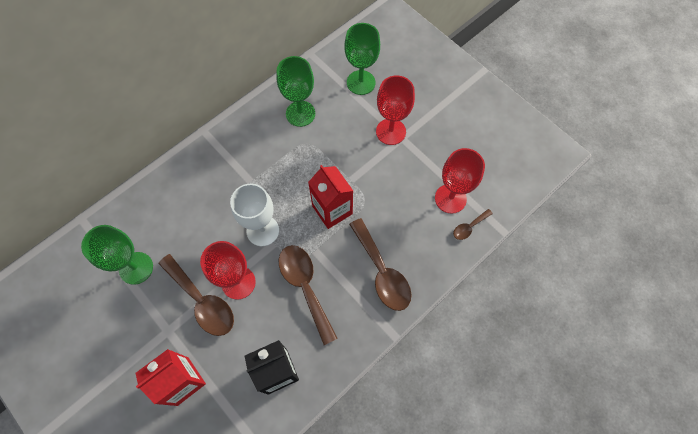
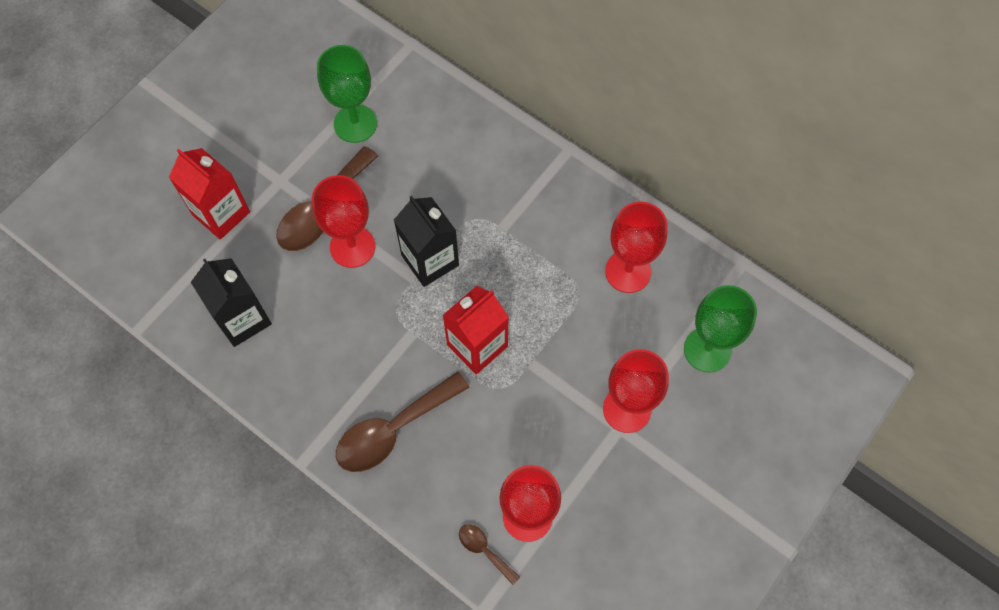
camera: 80 degrees right, 0 degrees up
(263, 231) = (430, 260): white goblet -> black carton
(300, 113) = (628, 271): green goblet -> red goblet
(305, 287) = (357, 331): brown spoon -> none

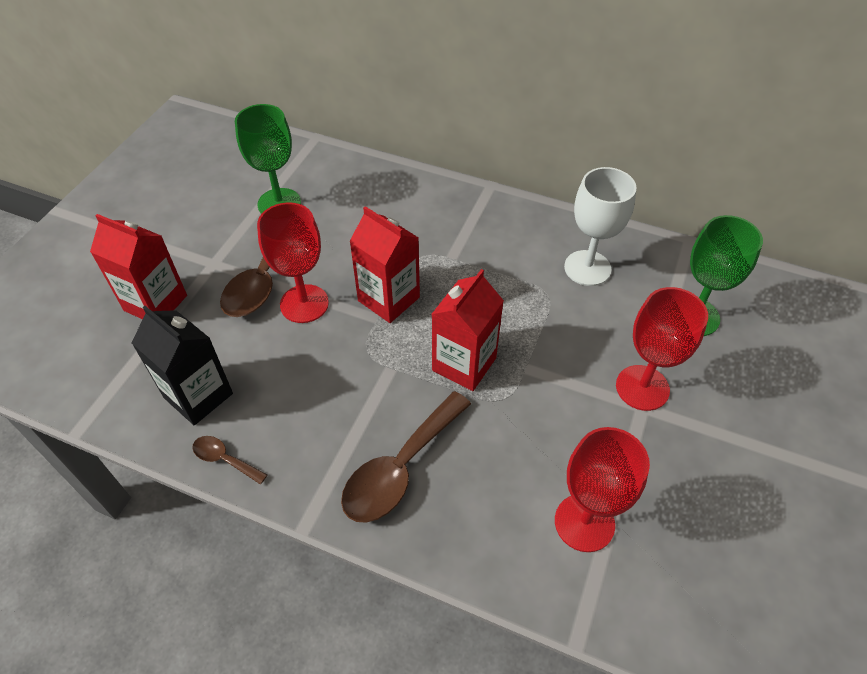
camera: 15 degrees left, 15 degrees down
(430, 260) = (388, 299): black carton -> red carton
(484, 550) = (550, 575): brown spoon -> brown spoon (224, 459)
(628, 271) = (587, 268): red goblet -> white goblet

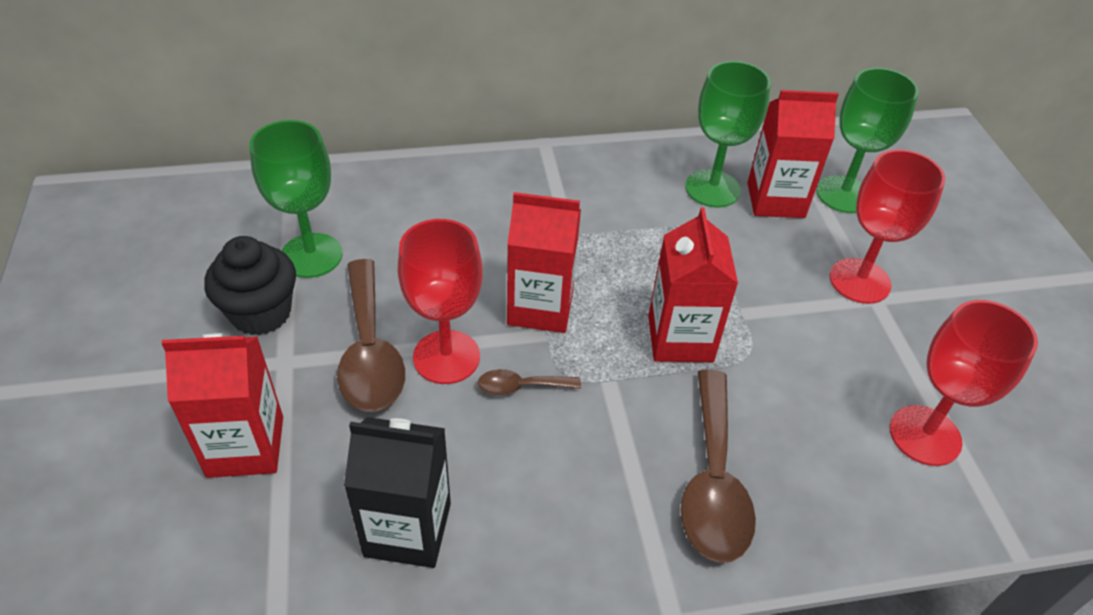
camera: 35 degrees left, 5 degrees down
(224, 228) = (261, 313): none -> black cupcake
(224, 459) = (509, 586): brown spoon -> brown spoon (521, 386)
(587, 268) = (712, 189): white goblet -> green goblet
(631, 297) = (775, 200): none -> red carton

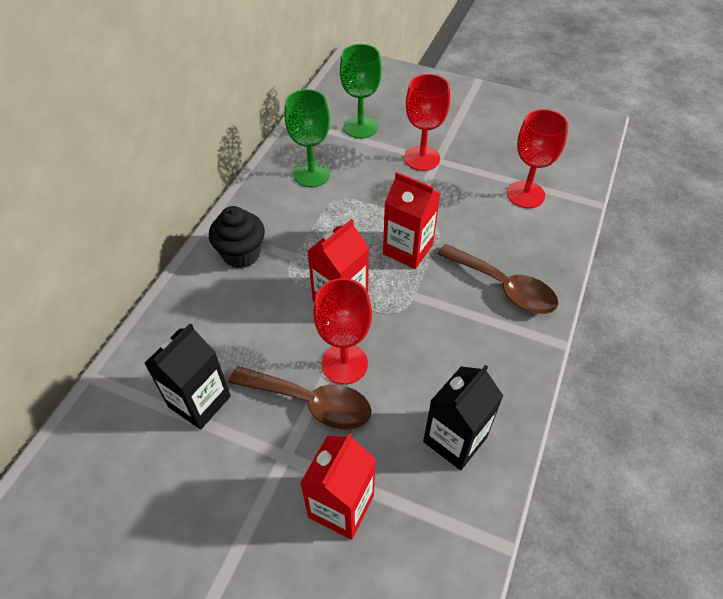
camera: 55 degrees left, 5 degrees up
(261, 313) = (230, 454): black cupcake -> black cupcake (241, 254)
(311, 255) = (199, 401): green goblet -> black carton
(521, 386) = (392, 337): brown spoon -> none
(775, 200) = (342, 154): red carton -> none

